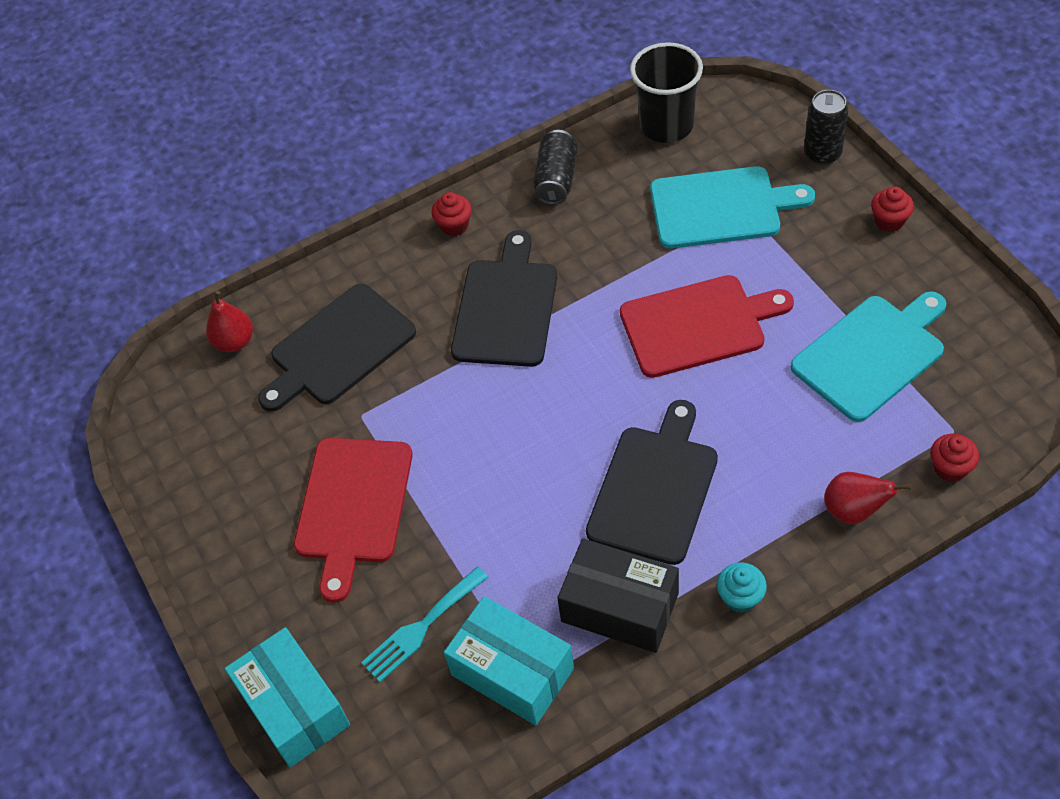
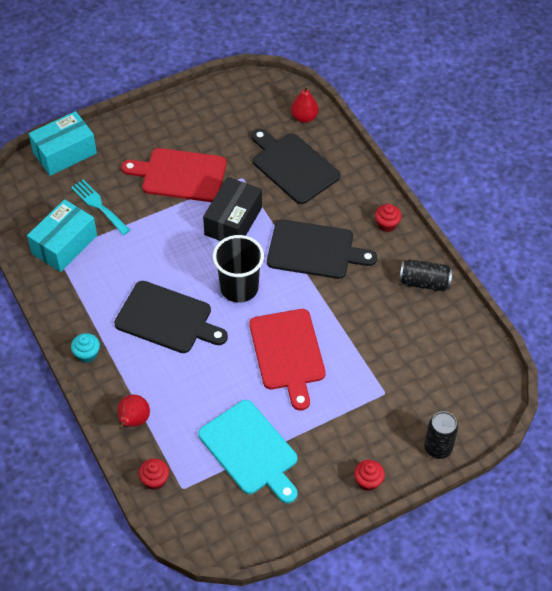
camera: 85 degrees right, 0 degrees up
(620, 607) = (92, 295): black box -> black box (233, 221)
(666, 126) = (472, 352): black cup -> black cup (239, 288)
(721, 207) = (390, 377): turquoise cutting board -> none

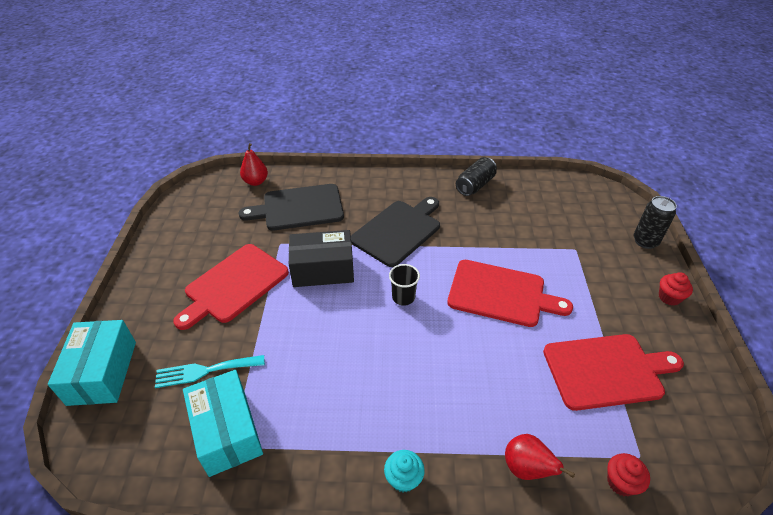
camera: 60 degrees left, 10 degrees down
(167, 318) = (402, 372): black cutting board -> none
(233, 221) = (323, 269): black box -> black box turned 60 degrees counterclockwise
(239, 288) = (403, 297): black cup -> black cup, size x0.55
(250, 450) = (606, 370): turquoise cutting board -> red cutting board
(387, 225) = (404, 182): red cupcake -> none

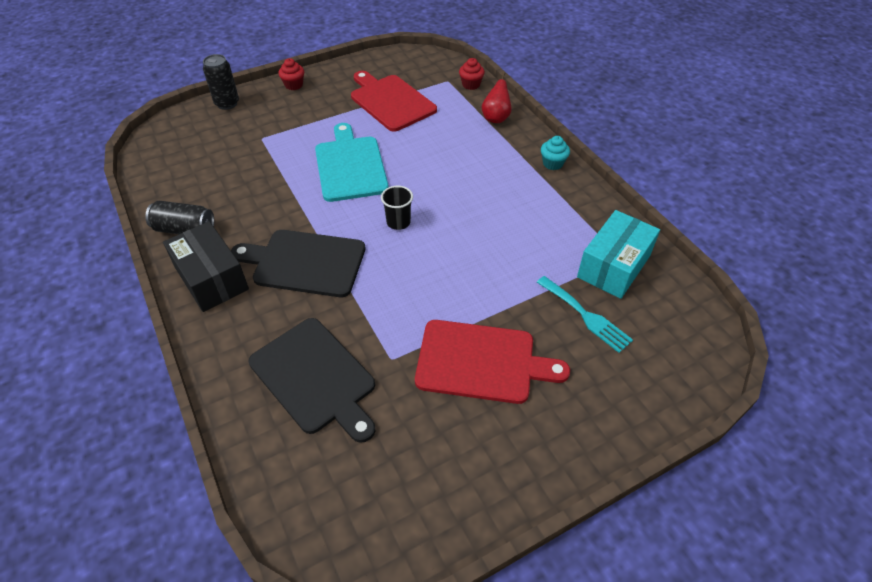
camera: 120 degrees left, 5 degrees up
(102, 372) = (662, 397): turquoise box -> none
(256, 182) = (283, 471): red pear -> none
(323, 269) = (405, 297): black box -> black box (211, 278)
(501, 293) = (350, 166): red cutting board -> turquoise cutting board

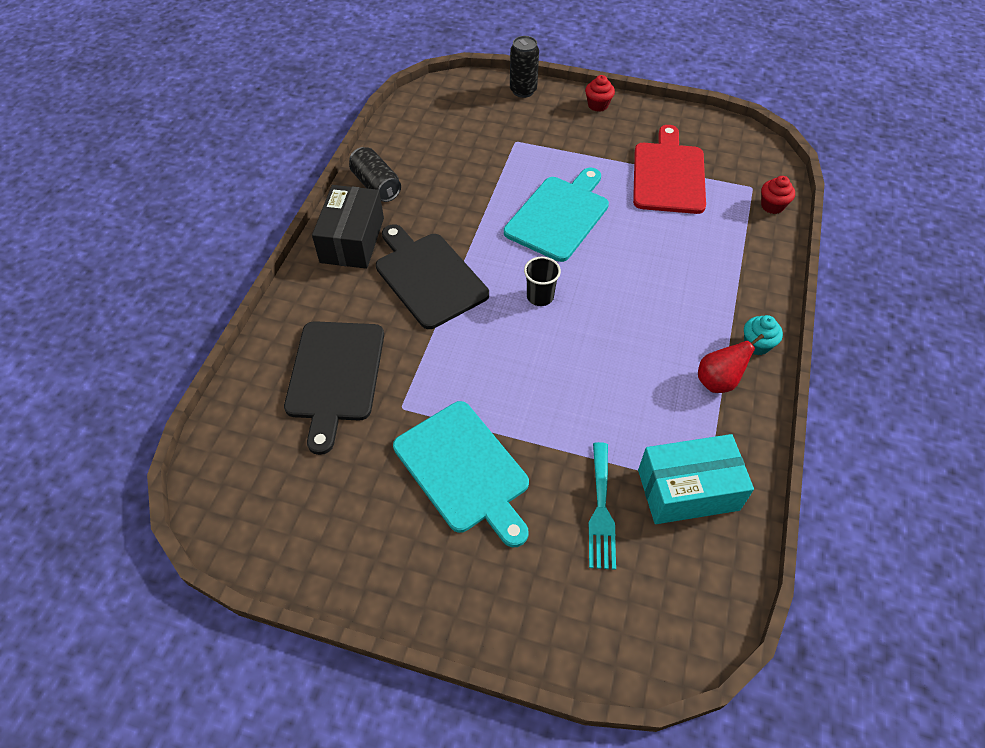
camera: 45 degrees right, 5 degrees up
(481, 361) = (464, 470): red cutting board -> turquoise cutting board
(496, 118) = (755, 258): red pear -> red pear (718, 381)

